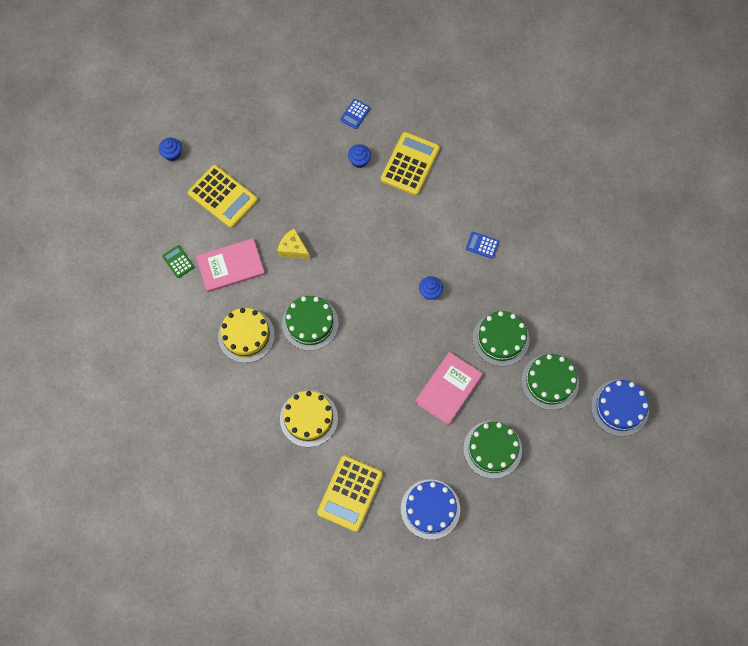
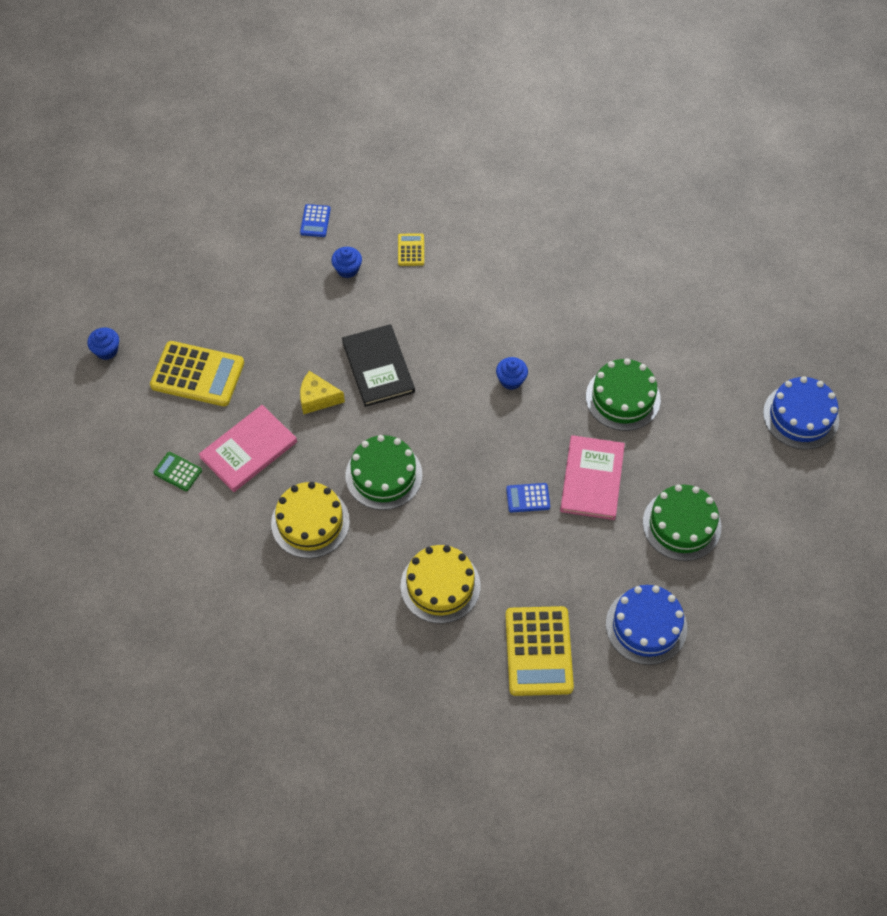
camera: 25 degrees left, 10 degrees down
(344, 243) = (378, 367): none -> black book
(410, 164) = (411, 250): yellow calculator -> yellow calculator, size x0.48
(482, 245) = (544, 305): blue calculator -> blue calculator (528, 498)
(549, 382) = (705, 421): green cake -> none

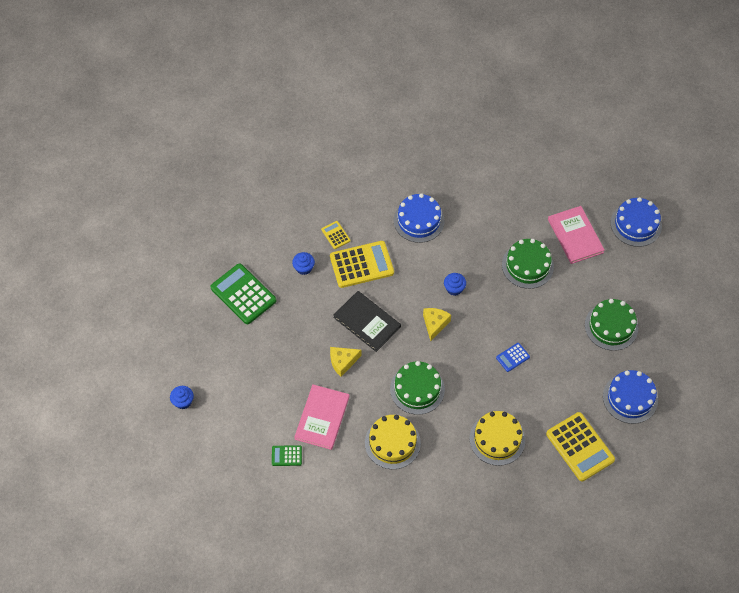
camera: 30 degrees left, 0 degrees up
(197, 374) = (255, 386): yellow calculator -> yellow calculator (361, 265)
(257, 265) = (243, 294): none -> green calculator
(315, 221) = (260, 246): blue calculator -> none
(458, 410) = (435, 324): none -> yellow cheese
(523, 280) = (419, 220): none -> blue cake
(592, 479) = (542, 325): pink book -> pink book (575, 236)

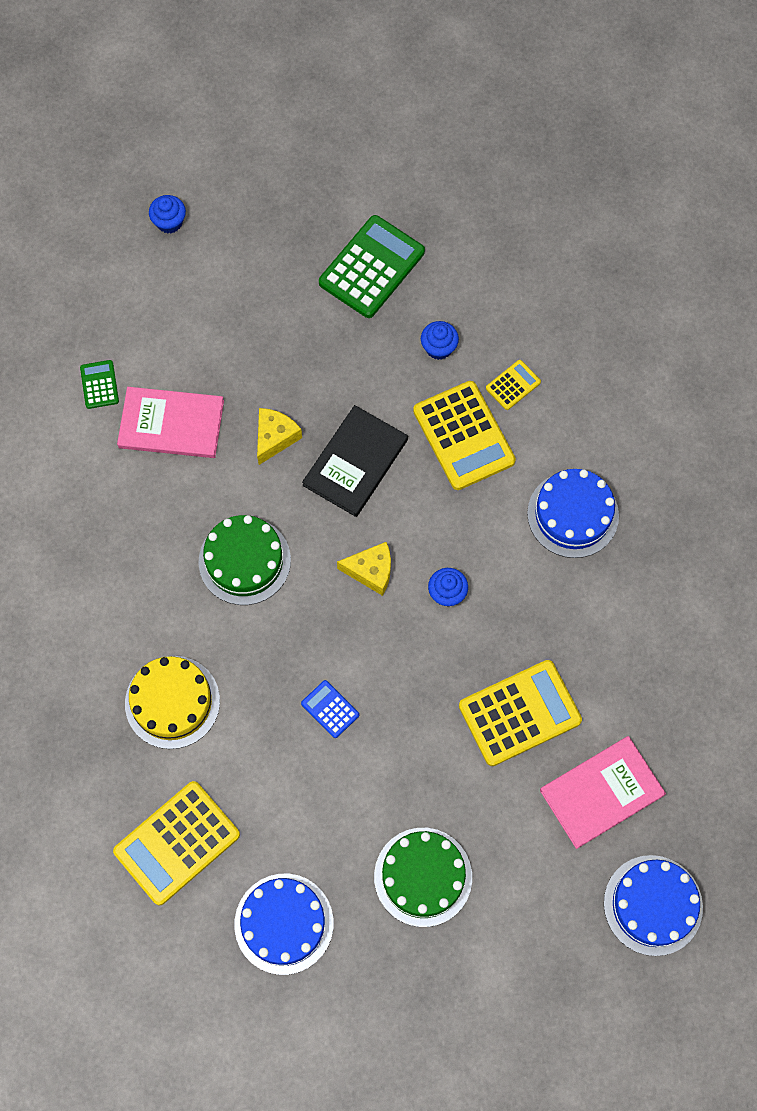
camera: 80 degrees right, 10 degrees up
(342, 362) = (275, 437): yellow cheese -> yellow cheese turned 60 degrees clockwise
(392, 443) = (143, 537): yellow cake -> none
(527, 265) = (519, 713): green cake -> yellow calculator

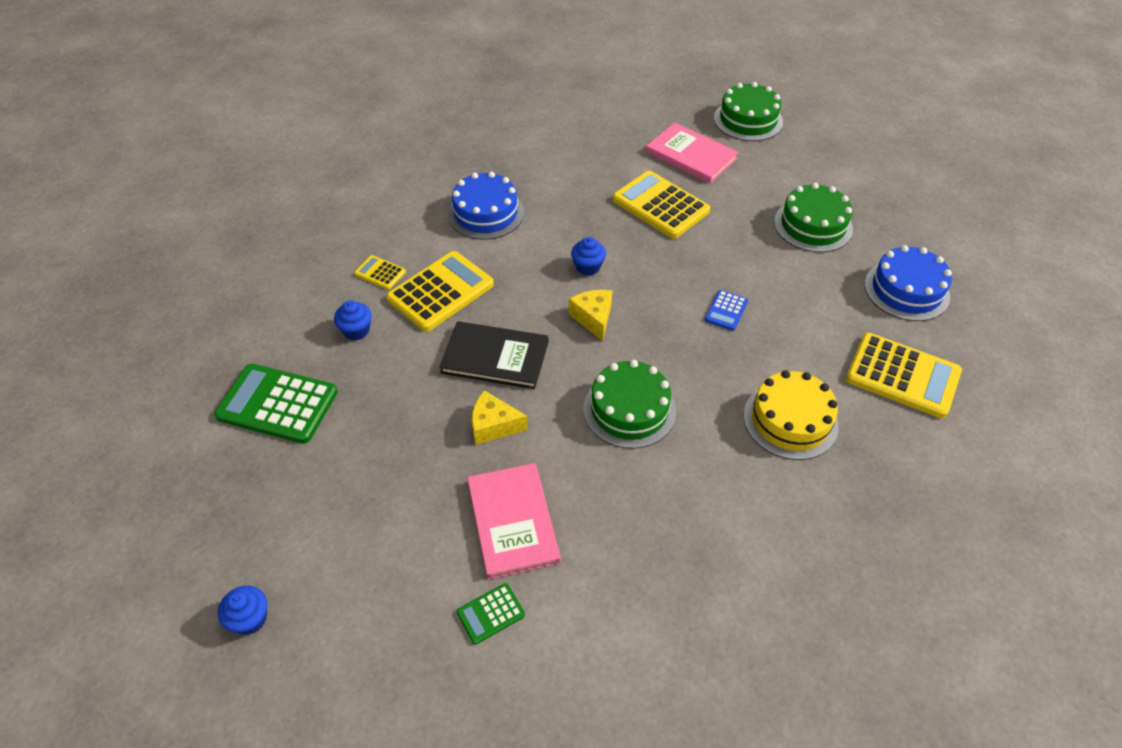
camera: 110 degrees left, 20 degrees down
(653, 905) = (748, 120): blue cake -> green cake

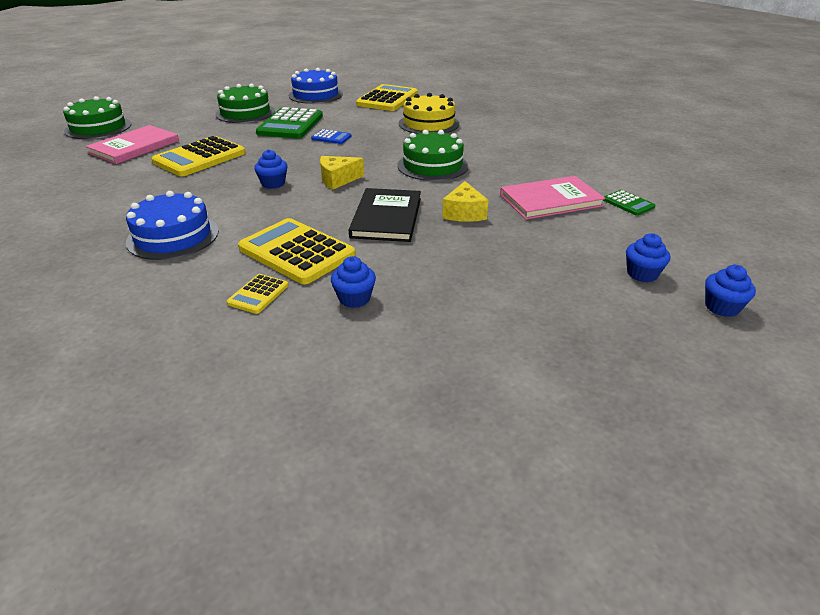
camera: 95 degrees left, 15 degrees down
(277, 404) = (475, 338): green calculator -> green calculator (290, 125)
(328, 565) = (642, 274): none -> blue cupcake

